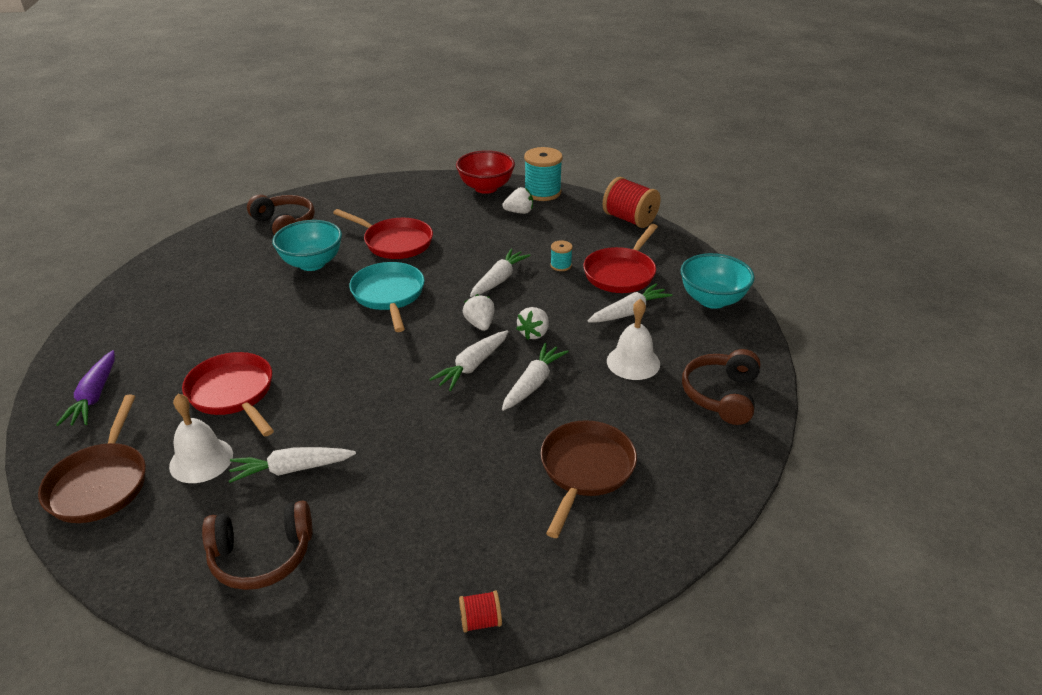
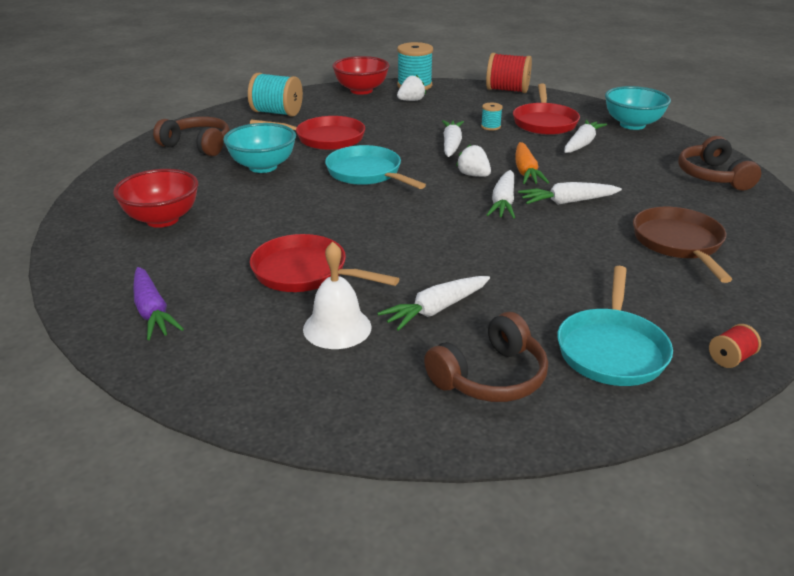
camera: 25 degrees left, 5 degrees down
(101, 483) = (250, 375): brown pan -> none
(184, 302) = (162, 219): none -> red bowl
(384, 200) = (277, 113): none -> turquoise spool
(388, 568) = (611, 349): none -> turquoise pan
(533, 383) = (567, 202): white carrot -> white carrot turned 105 degrees counterclockwise
(534, 333) = (526, 171): white strawberry -> orange carrot
(633, 362) = (625, 172): white bell -> none

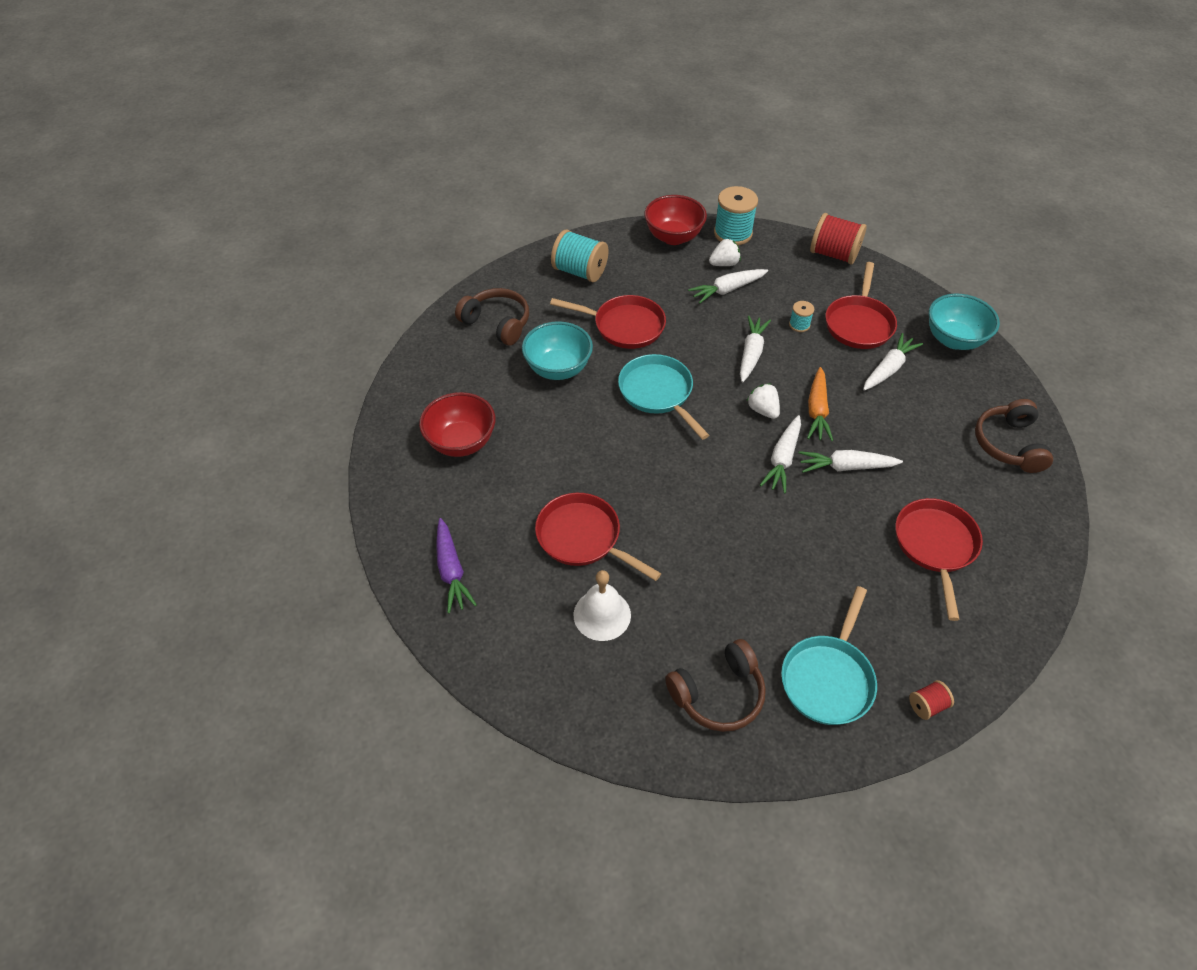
camera: 10 degrees right, 20 degrees up
(436, 309) = (689, 604): white carrot -> white carrot (727, 290)
(679, 243) = (935, 546): brown pan -> red pan

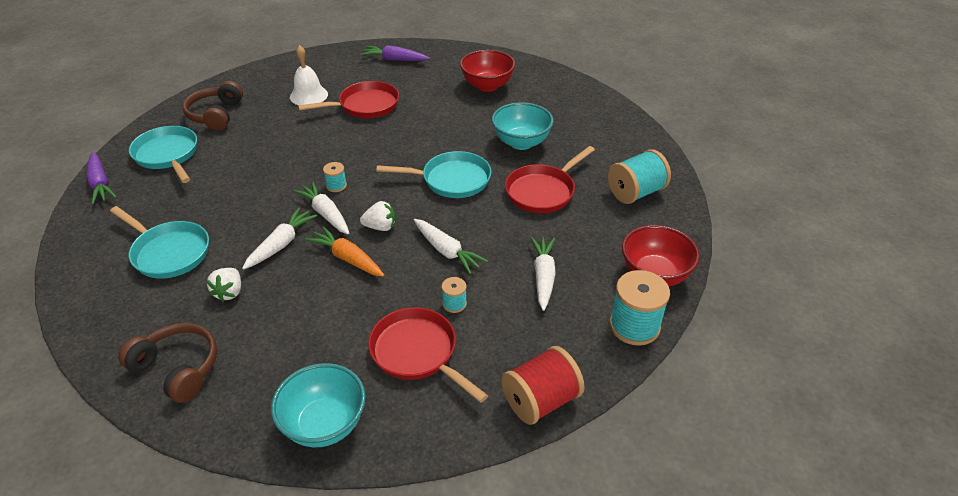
camera: 120 degrees right, 10 degrees down
(497, 323) = (596, 130): brown headphones -> none
(724, 264) = (585, 293): white strawberry -> white strawberry (229, 292)
(739, 475) = (336, 186): none -> turquoise spool
(888, 369) = (342, 337): white carrot -> none
(927, 705) = (100, 184): red spool -> purple carrot
(935, 546) = (168, 252): red pan -> turquoise pan

